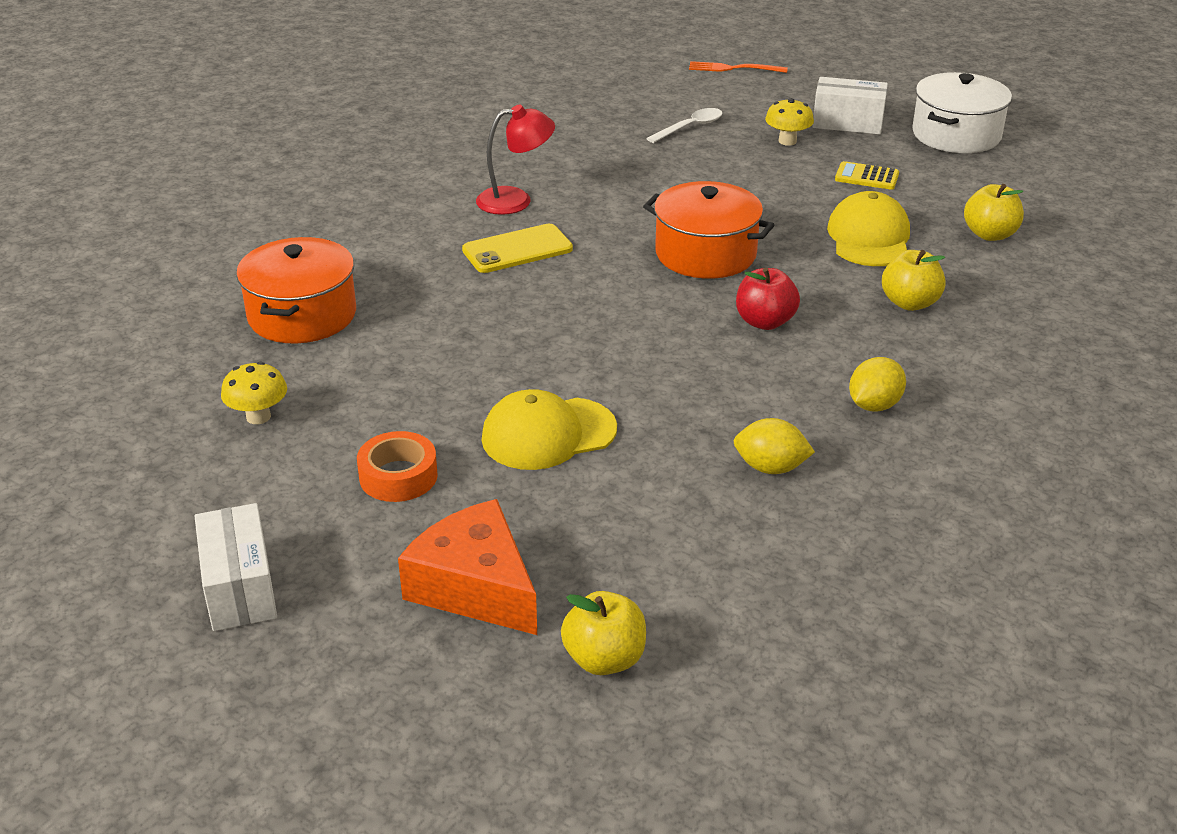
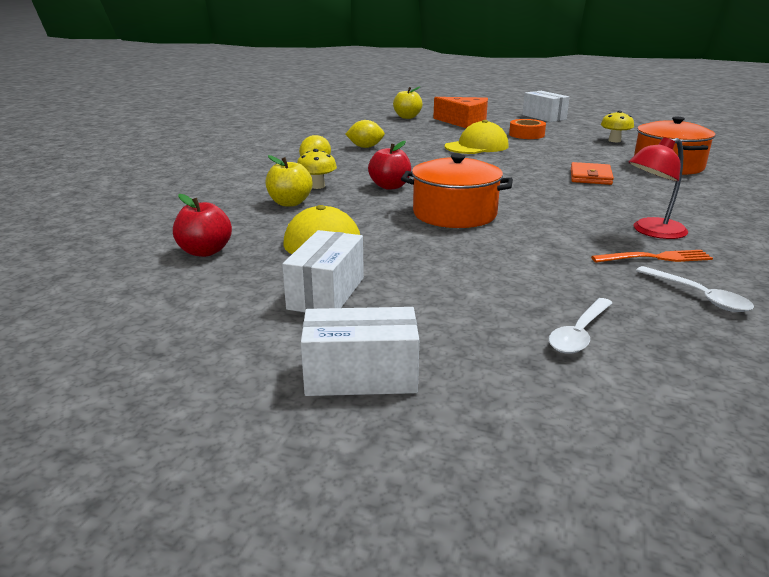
camera: 165 degrees right, 10 degrees down
(457, 304) = (590, 177): none -> orange wallet
(517, 249) = (596, 203): yellow phone -> none
(570, 138) = (699, 296): none -> white spoon
(733, 68) = (635, 501): orange fork -> orange fork (655, 258)
(787, 141) = (437, 329): yellow mushroom -> yellow mushroom (317, 186)
(866, 177) = (326, 293): yellow calculator -> white box
(956, 135) = (189, 377): white pot -> none
(990, 234) = (205, 251): yellow apple -> red apple

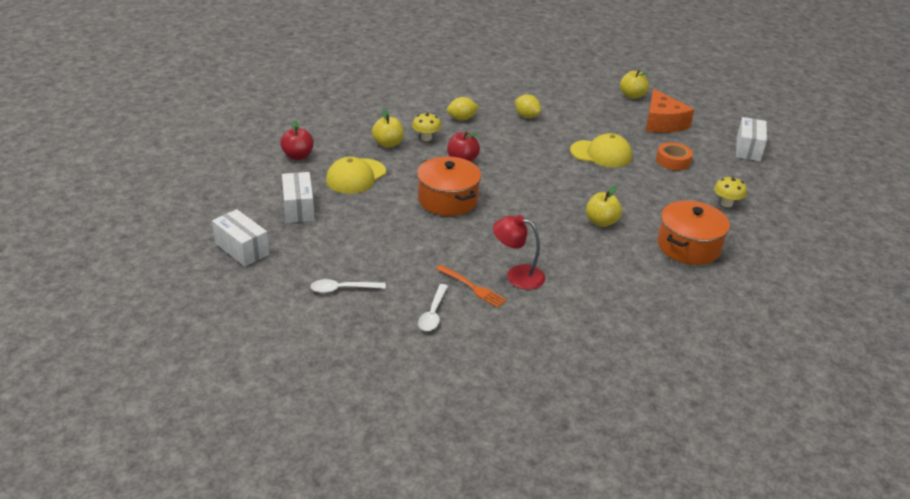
camera: 45 degrees right, 10 degrees up
(326, 293) = (298, 208): white box -> white box turned 75 degrees counterclockwise
(590, 177) = (601, 222): orange wallet -> yellow apple

